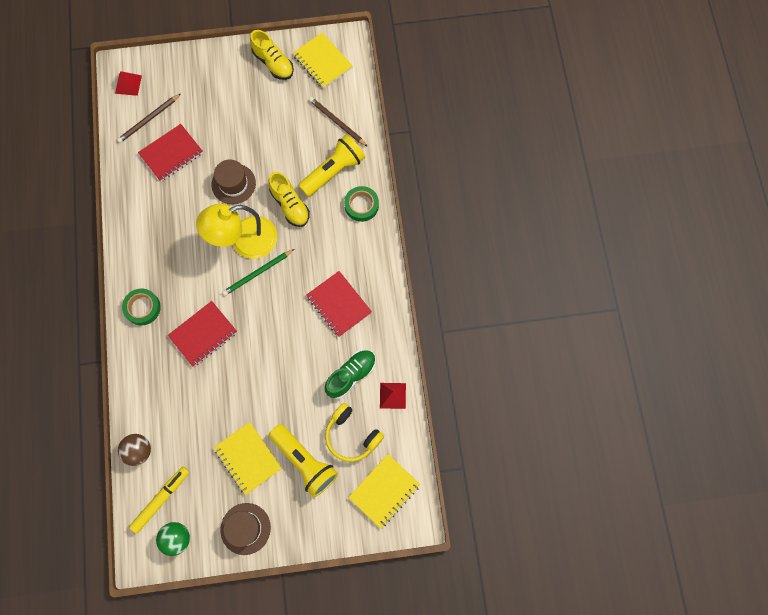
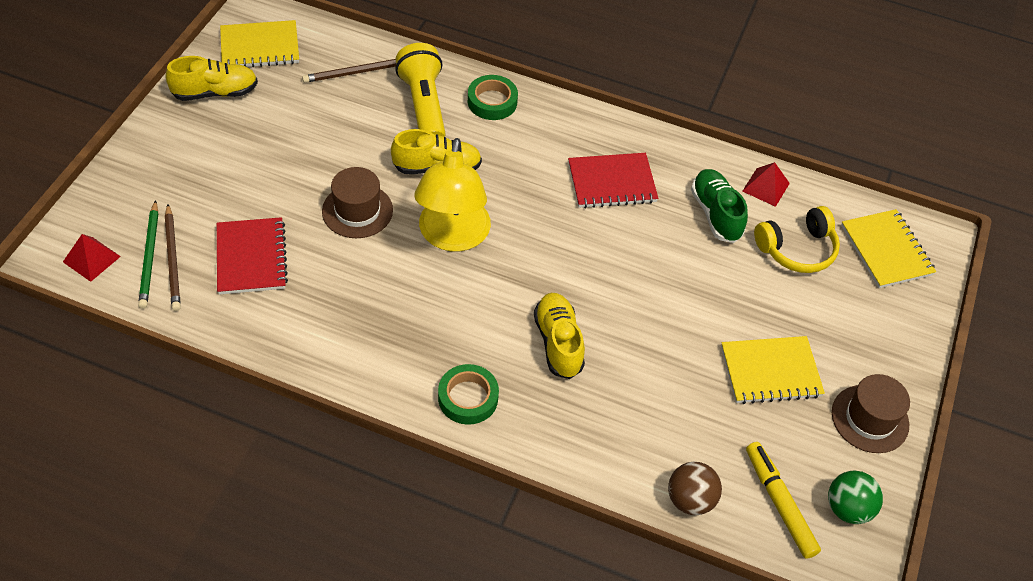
camera: 65 degrees left, 20 degrees down
(203, 334) = (558, 343): red notebook -> yellow shoe
(257, 273) = (509, 243): green pencil -> green pencil (150, 257)
(304, 462) = (807, 312): yellow flashlight -> none

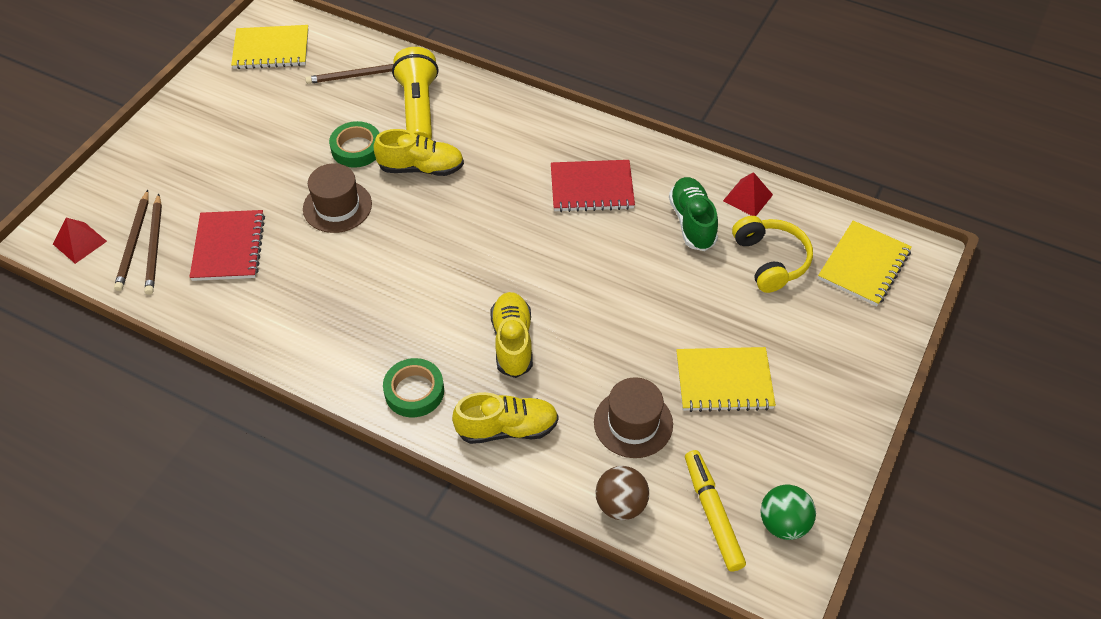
camera: 10 degrees right, 0 degrees up
(150, 257) = (134, 243): green pencil -> brown pencil
(215, 92) = (222, 91): yellow shoe -> yellow shoe (507, 428)
(452, 237) = (425, 235): yellow lamp -> none
(492, 102) = (486, 106): green tape -> green tape (356, 149)
(797, 249) = (770, 260): yellow headphones -> yellow headphones turned 90 degrees counterclockwise
(870, 419) = (820, 434): brown hat -> brown hat (633, 423)
(886, 250) = (864, 265): yellow notebook -> yellow notebook turned 45 degrees clockwise

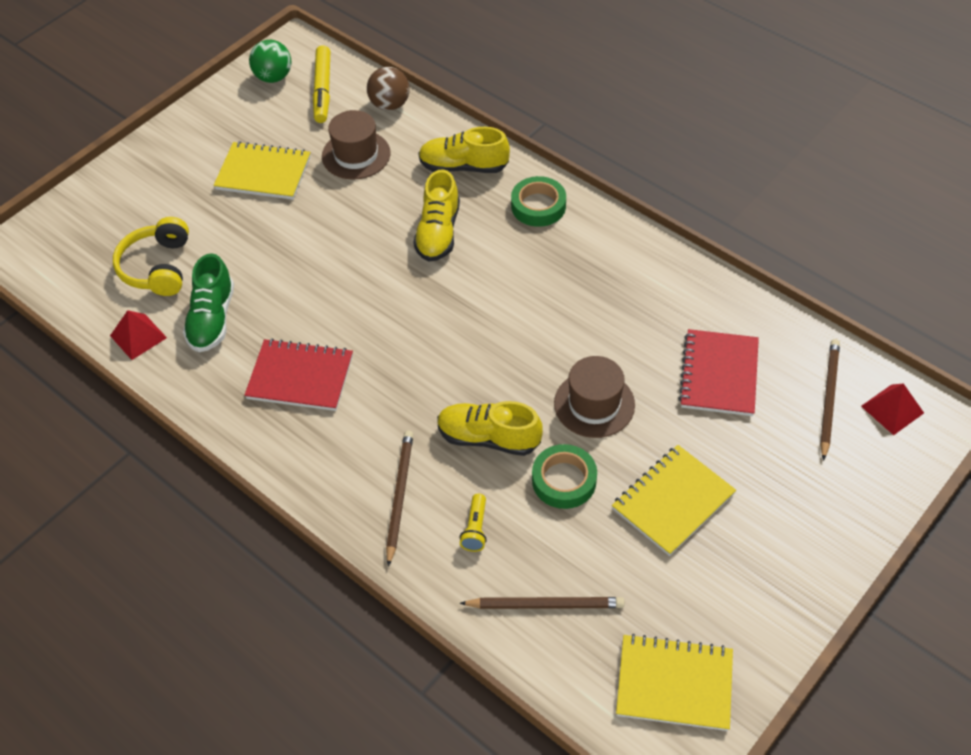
camera: 165 degrees left, 0 degrees up
(155, 246) = (803, 390): brown pencil -> brown pencil (399, 496)
(418, 109) = (475, 529): yellow flashlight -> yellow flashlight, size x0.43
(864, 265) = (72, 248): yellow notebook -> yellow notebook (673, 501)

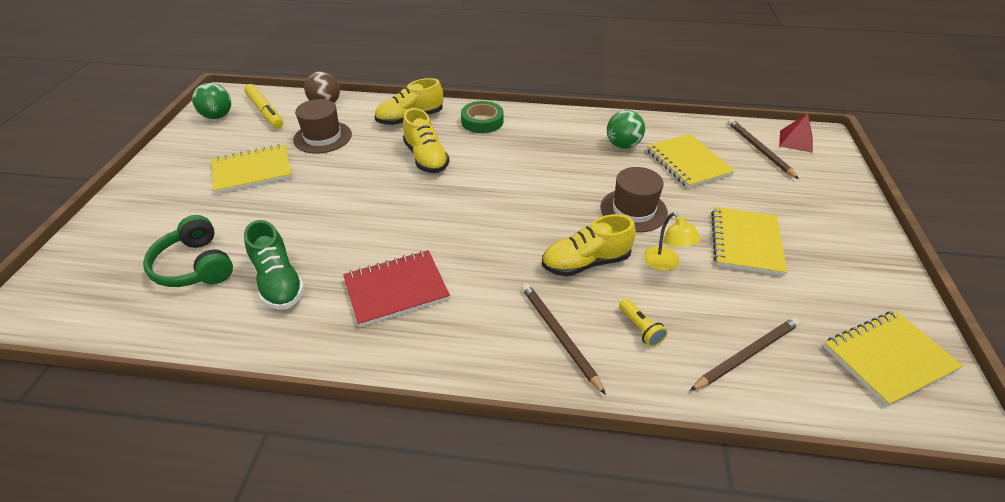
camera: 35 degrees left, 10 degrees down
(138, 336) = (210, 326): red pyramid -> none
(157, 267) = (195, 266): yellow headphones -> green headphones
(564, 480) = (665, 264): green tape -> yellow lamp
(667, 314) = (622, 145): none -> green ball
(719, 374) = (687, 163): red notebook -> yellow notebook

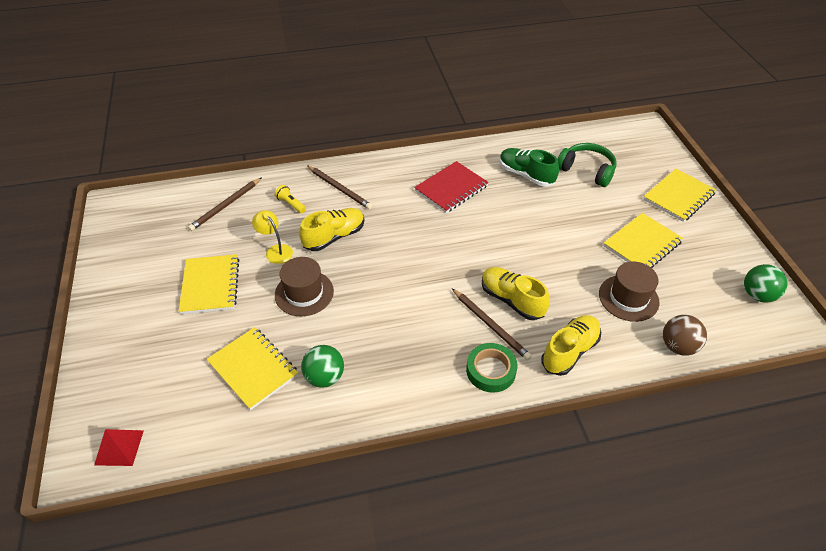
camera: 160 degrees right, 5 degrees up
(265, 111) = (723, 316): yellow marker -> none
(759, 149) = (169, 416): brown pencil -> brown pencil (490, 325)
(888, 358) = (137, 224): yellow notebook -> yellow notebook (678, 197)

